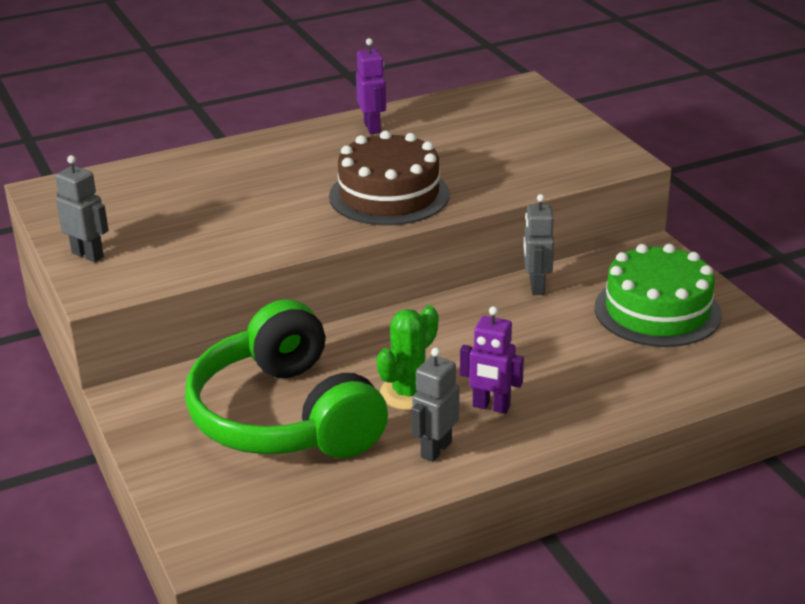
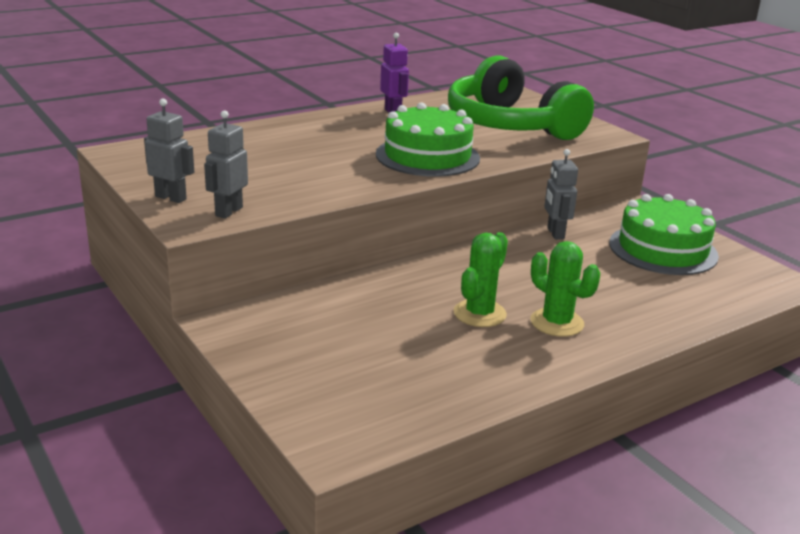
camera: 10 degrees left, 5 degrees down
(285, 416) = (374, 335): green headphones -> green headphones (510, 125)
(389, 195) = (427, 156): brown cake -> green cake
(435, 449) = (522, 358): grey robot -> grey robot (228, 211)
(491, 407) = (557, 323): purple robot -> green cactus

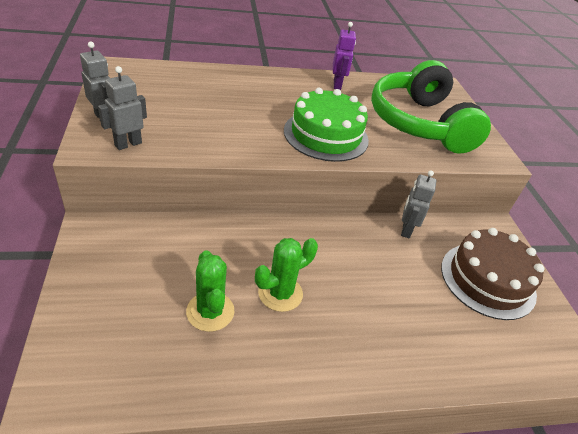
camera: 20 degrees right, 15 degrees up
(557, 323) = (335, 329): green cactus -> green cactus (210, 311)
(663, 249) = (487, 280): green cake -> brown cake

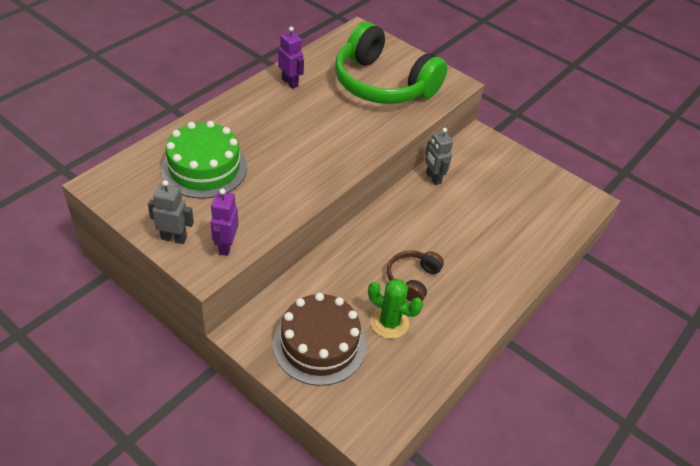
camera: 40 degrees left, 5 degrees up
(128, 144) = (226, 246): grey robot -> purple robot
(280, 293) = (412, 280): green cactus -> brown headphones
(326, 135) = (339, 139): green cake -> green cake (204, 168)
(487, 280) = (507, 181): brown cake -> brown cake (319, 344)

